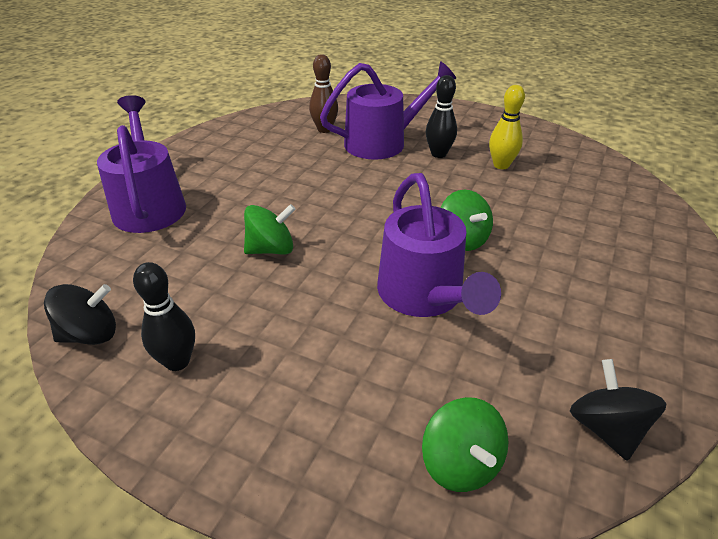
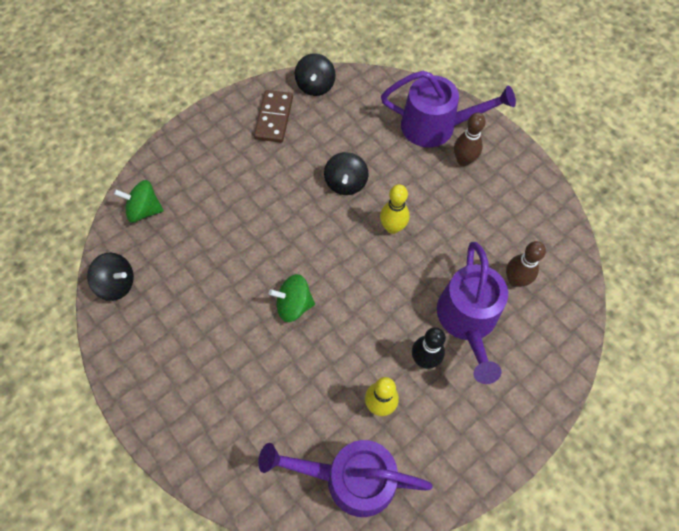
camera: 115 degrees right, 25 degrees up
(177, 361) = (274, 118): black bowling pin -> brown domino
(196, 177) = (463, 160): none -> brown bowling pin
(271, 249) = (346, 183): green spinning top -> black spinning top
(314, 201) = (392, 227): none -> yellow bowling pin
(424, 295) = (254, 250): purple watering can -> purple watering can (351, 478)

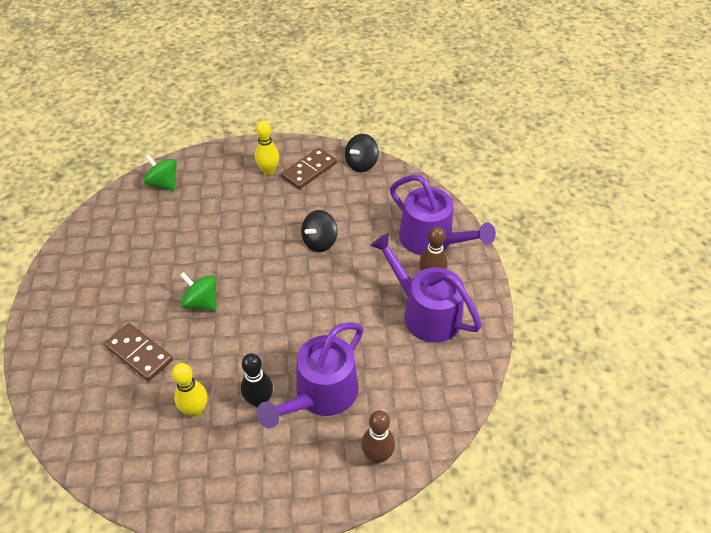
camera: 35 degrees right, 15 degrees down
(117, 284) = (102, 219): black spinning top -> none
(283, 388) = (139, 353): none -> brown domino
(351, 478) = (125, 446): purple watering can -> purple watering can (425, 313)
(392, 227) = (326, 292): yellow bowling pin -> yellow bowling pin (268, 171)
(515, 280) = (390, 390): brown bowling pin -> brown bowling pin (377, 455)

